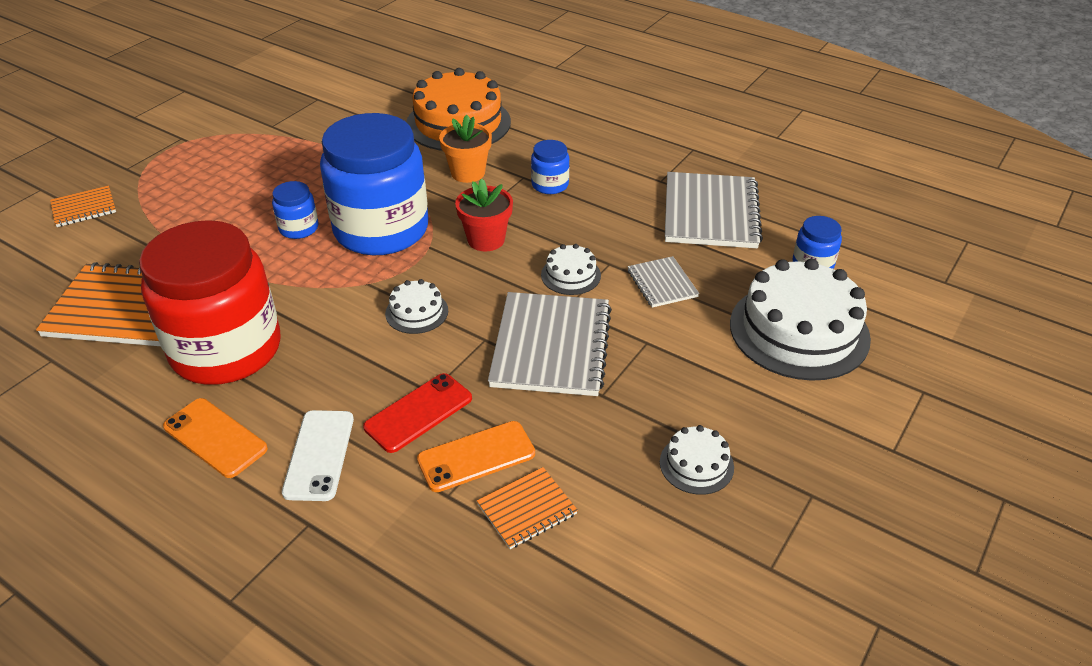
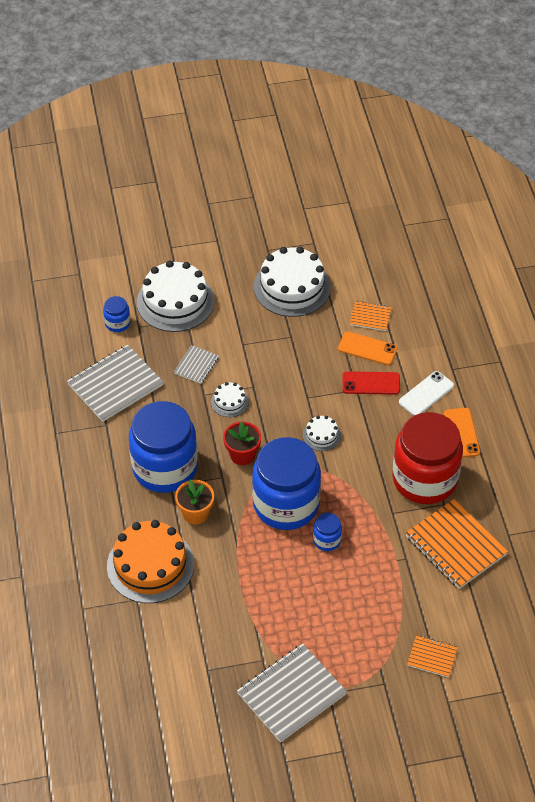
camera: 135 degrees left, 10 degrees up
(550, 185) = (165, 468): blue jar -> blue jar, size x2.39
(551, 346) = (284, 372): grey notebook -> grey notebook (291, 694)
(696, 464) = (292, 287): white cake -> white cake, size x2.15

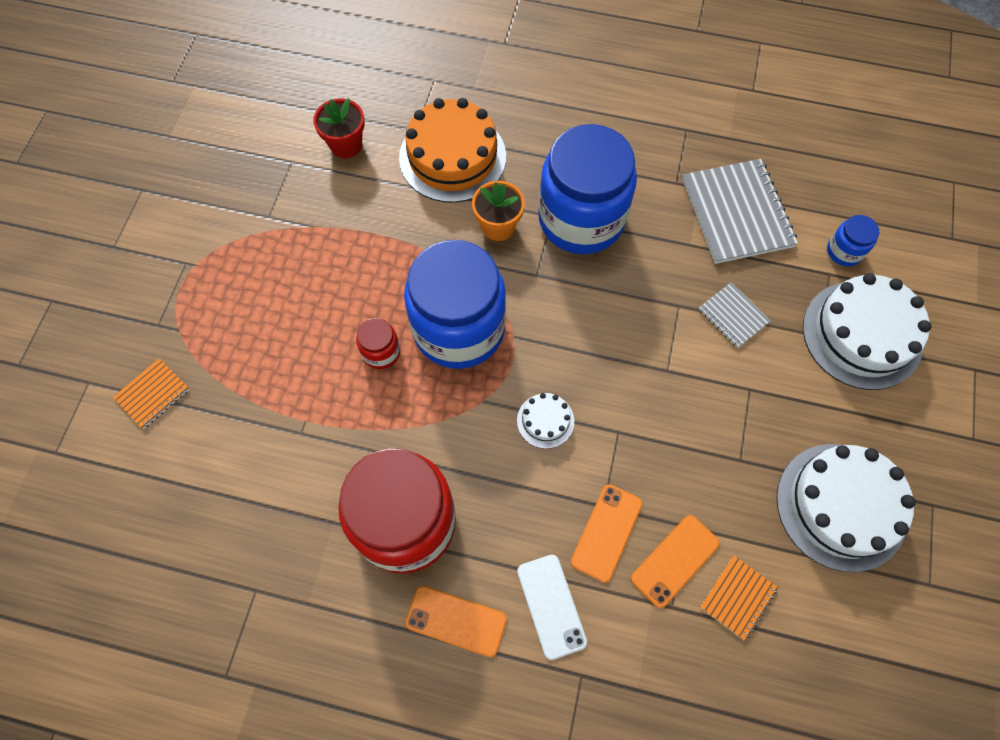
camera: 115 degrees right, 15 degrees up
(229, 402) = (653, 331): white cake -> none
(242, 455) = (559, 311): red flower pot -> red flower pot (346, 145)
(291, 694) = (210, 226): grey notebook -> none
(327, 540) = (381, 352): blue jar -> red jar
(371, 383) = (606, 532): red phone -> orange phone
(455, 546) = (281, 507): orange notebook -> none

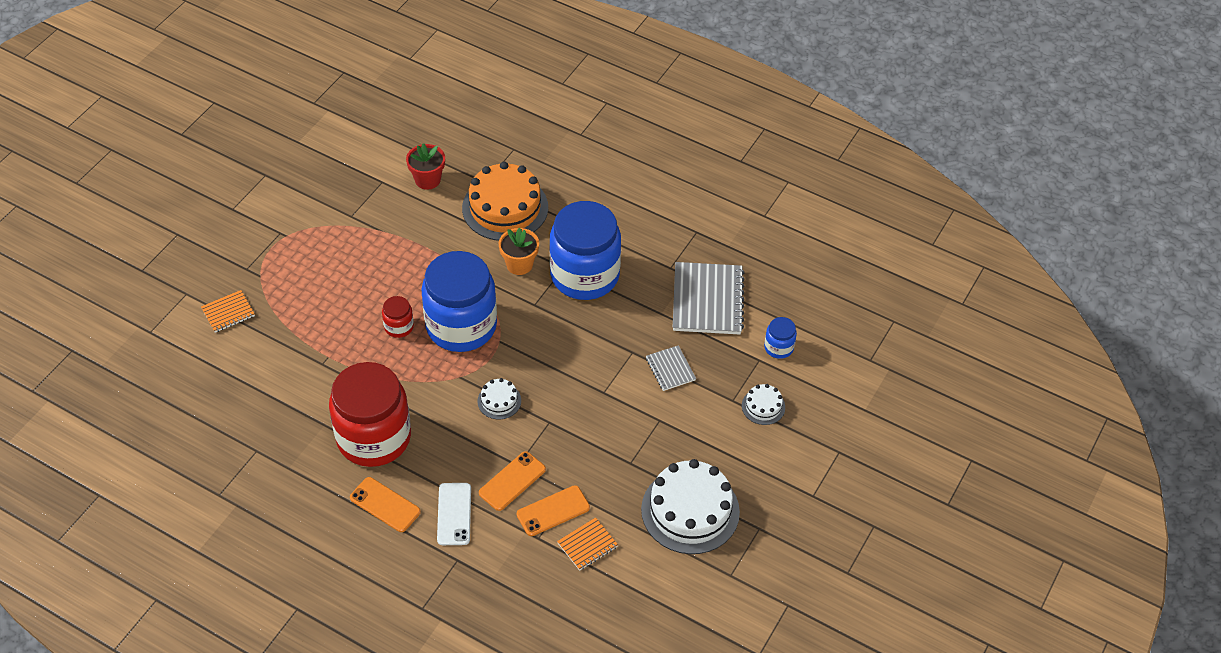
camera: 15 degrees right, 15 degrees down
(862, 334) = (763, 406): white cake -> white cake, size x0.47

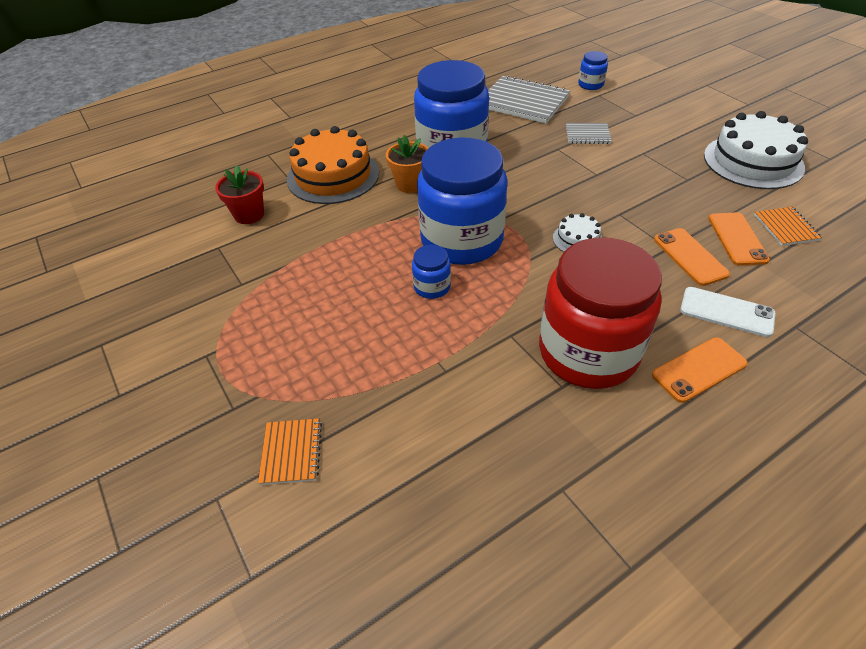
camera: 60 degrees left, 5 degrees down
(399, 326) = (432, 287): red jar -> blue jar
(763, 406) = (648, 104): white cake -> none

